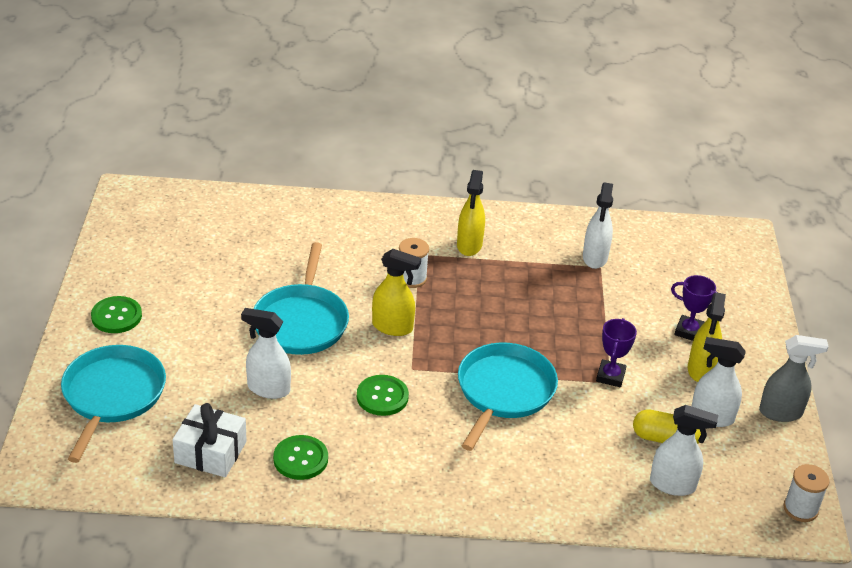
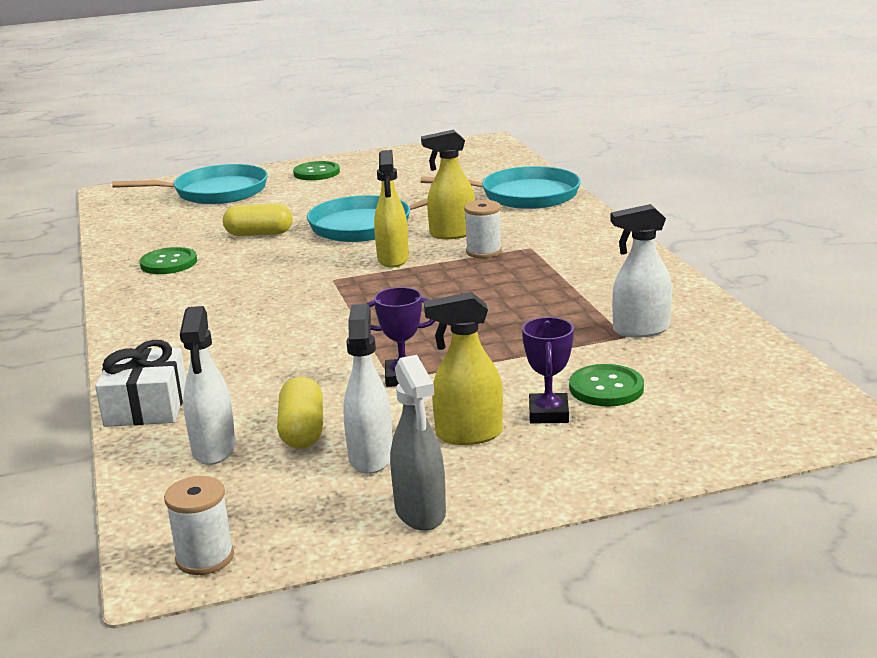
camera: 75 degrees right, 15 degrees down
(210, 452) = (162, 233): white gift -> white gift (146, 406)
(268, 389) = (259, 234): white spray bottle -> yellow capsule
(382, 397) = (278, 275): green button -> green button (606, 388)
(469, 245) = (576, 264): yellow spray bottle -> yellow spray bottle (452, 234)
(504, 392) = (327, 326): turquoise pan -> turquoise pan (524, 195)

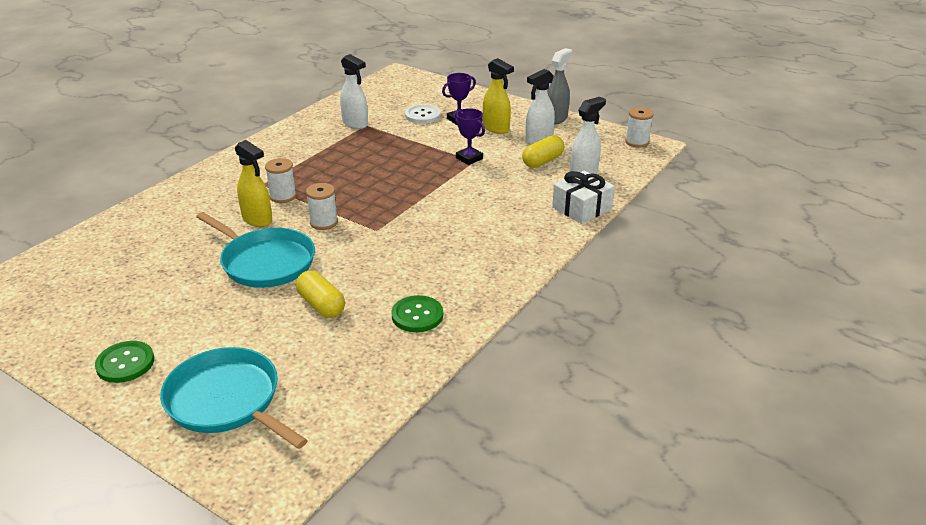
camera: 130 degrees left, 10 degrees up
(393, 259) = (324, 222): yellow spray bottle -> white spool
(524, 195) = (148, 222): turquoise pan -> none
(606, 388) = (423, 115): green button -> white button

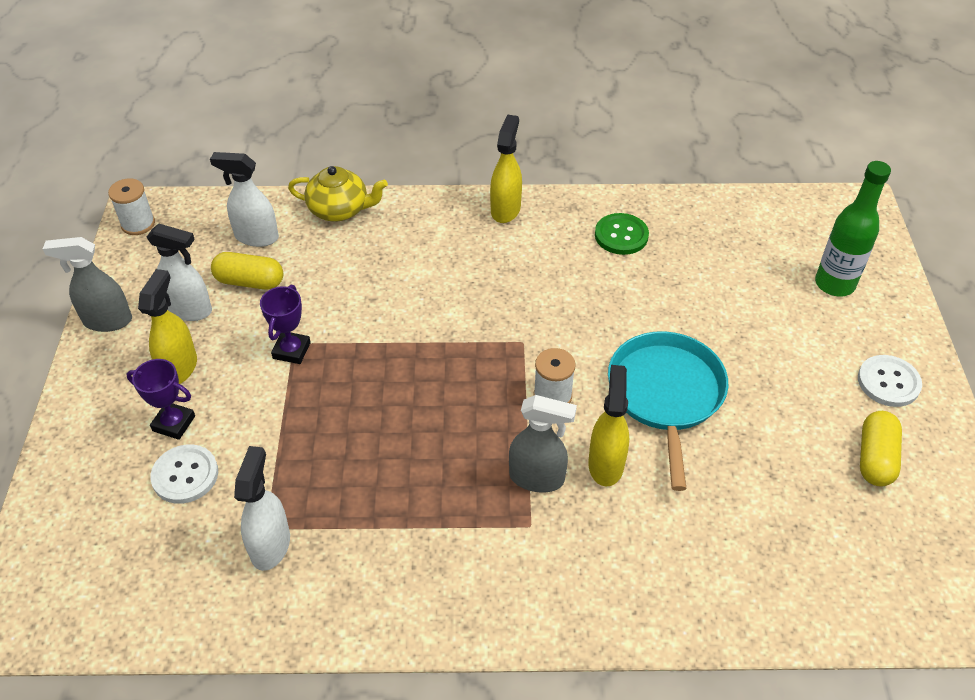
camera: 125 degrees left, 15 degrees up
(125, 363) = (888, 382): green button -> white button
(227, 401) = (834, 284): turquoise pan -> green bottle
(283, 196) = (537, 478): white spool -> grey spray bottle
(321, 305) = (676, 304): yellow capsule -> yellow capsule (875, 458)
(508, 274) = (505, 209): none -> yellow spray bottle
(581, 208) = (340, 210): white gift -> yellow teapot

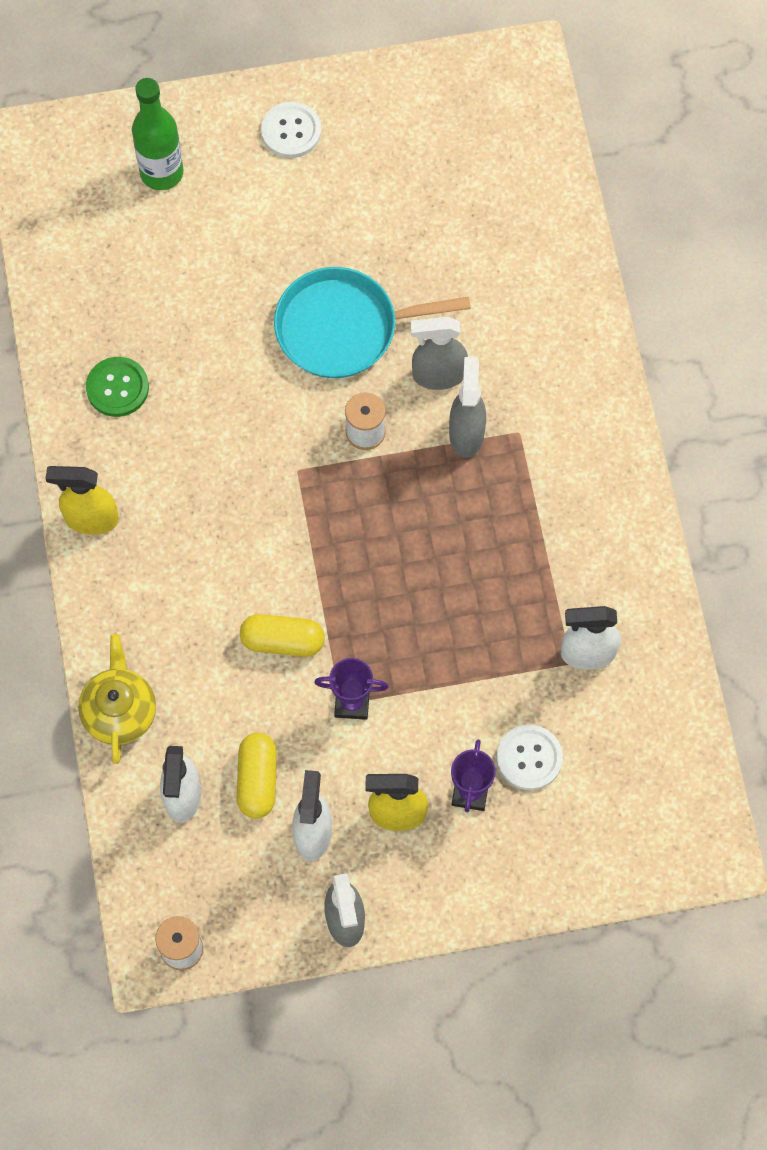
camera: 100 degrees left, 20 degrees up
(606, 464) = (438, 375): yellow spray bottle -> grey spray bottle
(875, 458) = (386, 148): yellow capsule -> yellow capsule (282, 641)

